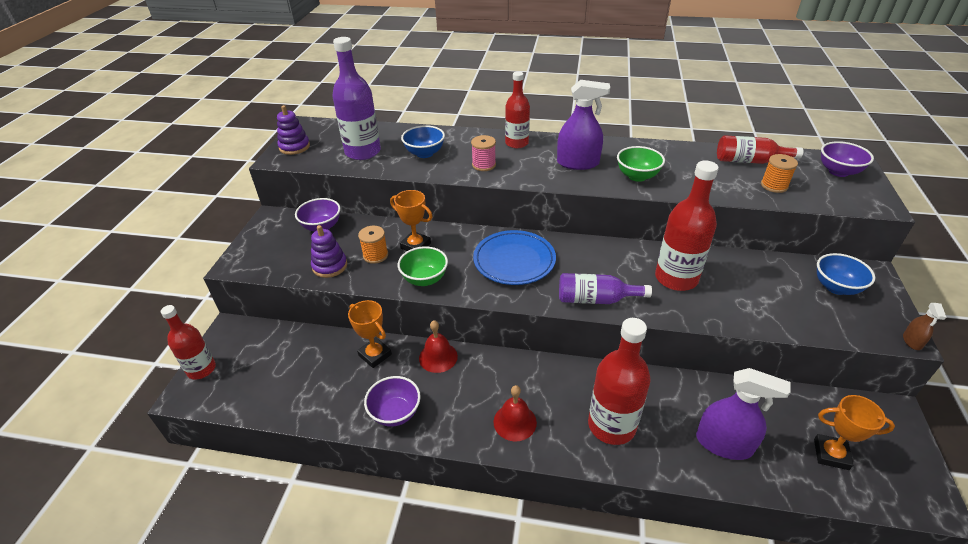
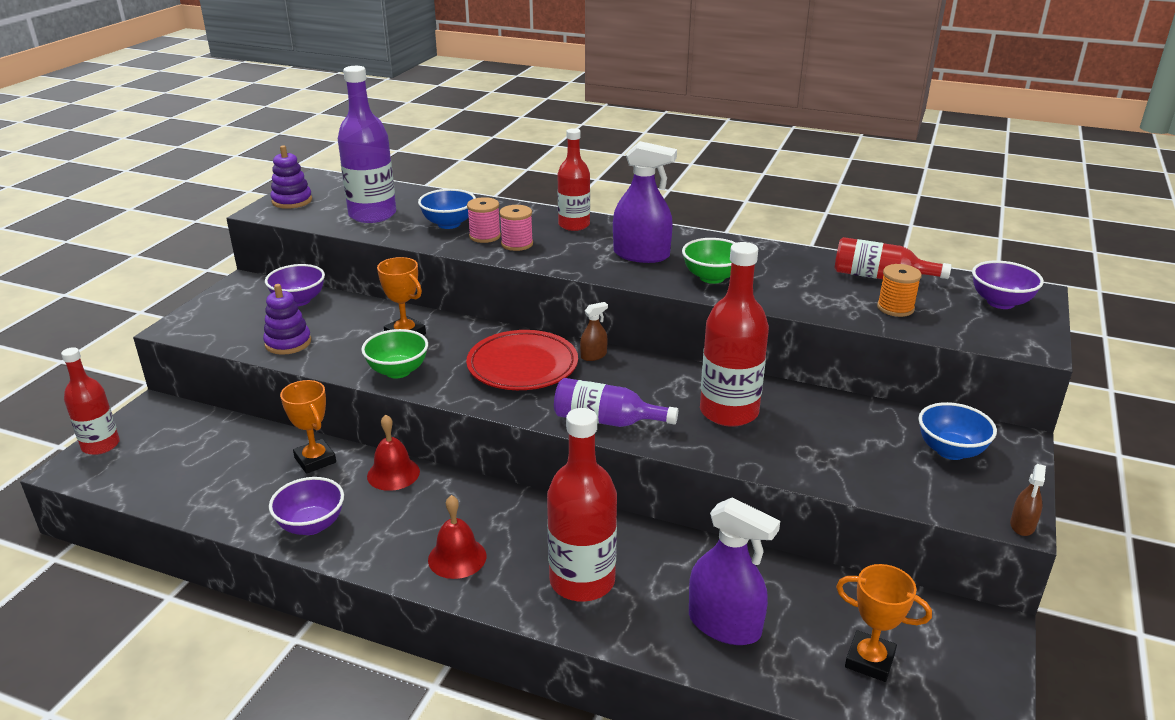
camera: 10 degrees right, 10 degrees down
(375, 255) = (350, 338): orange spool -> none
(457, 161) = (485, 236): none -> pink spool
(514, 261) = (522, 366): blue plate -> red plate
(560, 244) = (593, 355): none -> brown spray bottle

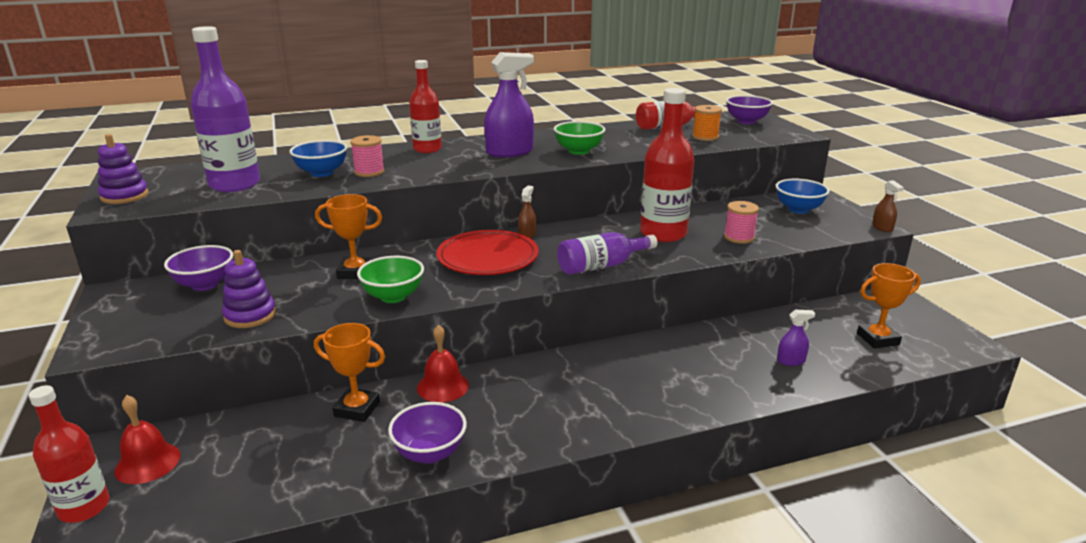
camera: 40 degrees left, 5 degrees down
(457, 557) = (580, 412): red bell -> red bell (147, 463)
(517, 244) = (405, 169): pink spool -> pink spool (739, 237)
(582, 581) = (681, 381): red bottle -> none
(724, 624) = (791, 361): purple spray bottle -> purple spray bottle, size x0.48

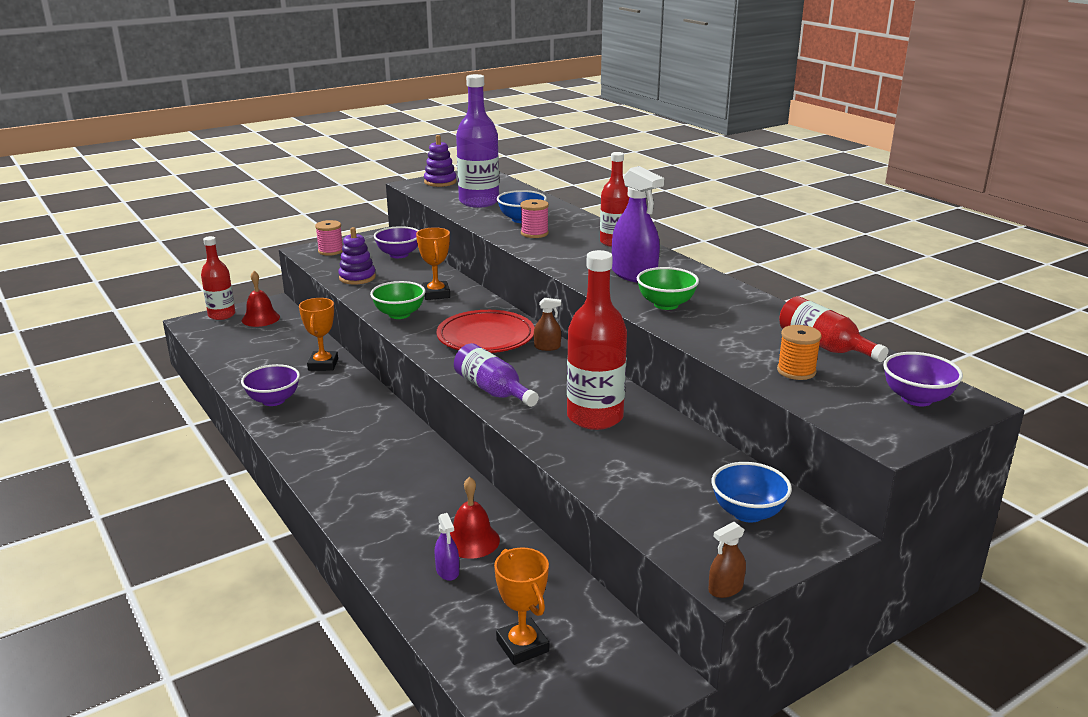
camera: 75 degrees right, 0 degrees up
(443, 386) = (358, 389): red bell -> red bell (472, 540)
(739, 237) = (613, 466): pink spool -> pink spool (330, 251)

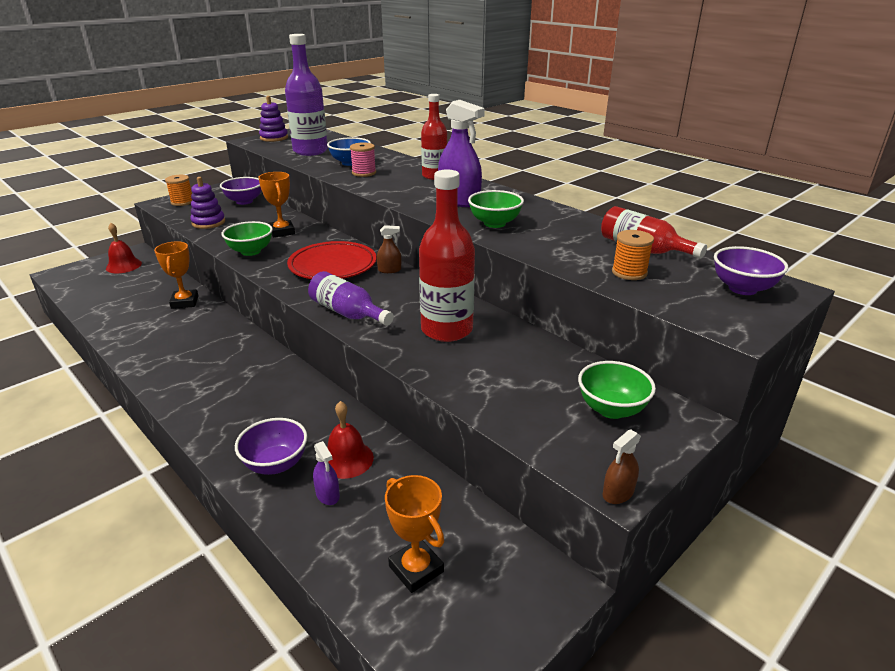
camera: 10 degrees left, 5 degrees up
(222, 315) = (86, 265): red bottle -> none
(273, 400) = (139, 339): purple bowl -> purple bowl (276, 464)
(330, 251) = (182, 202): pink spool -> orange spool
(747, 513) = (611, 409): blue bowl -> green bowl

